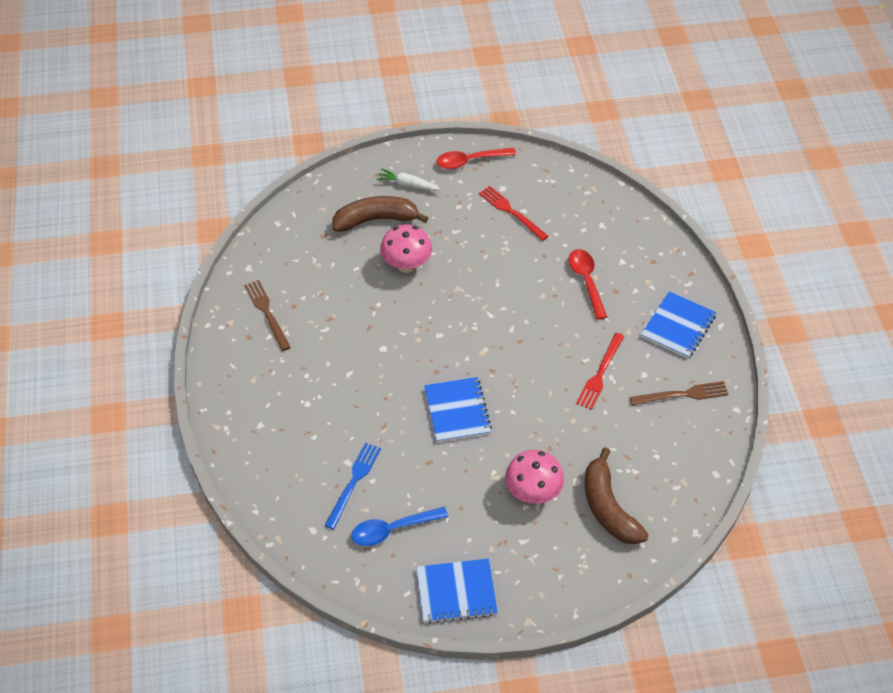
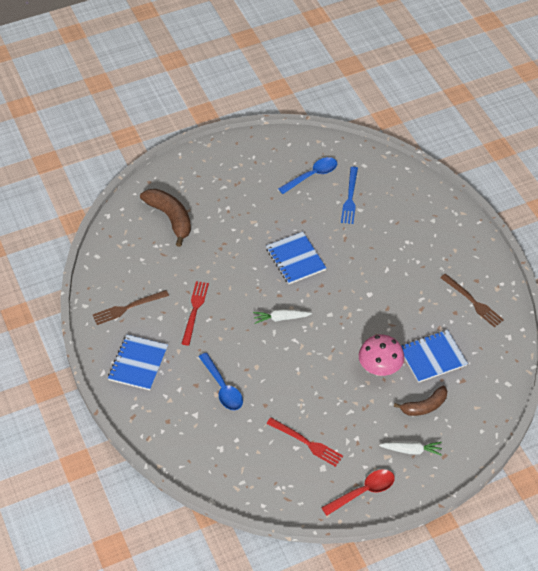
camera: 165 degrees right, 0 degrees up
(376, 220) = (424, 406): brown banana -> brown banana, size x0.66
(456, 592) = (258, 150): blue notebook -> blue notebook (432, 357)
(498, 342) = (281, 318): none -> white carrot
(533, 493) = (225, 217): pink mushroom -> none
(586, 281) = (222, 388): red spoon -> blue spoon

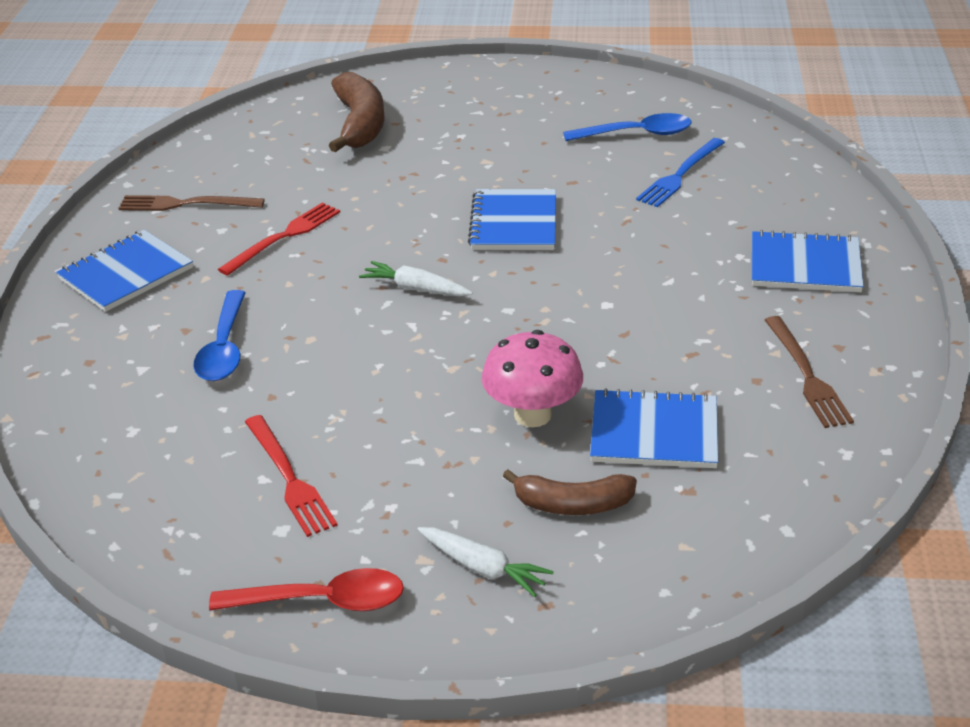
camera: 30 degrees right, 15 degrees down
(437, 237) = (805, 265): none -> blue notebook

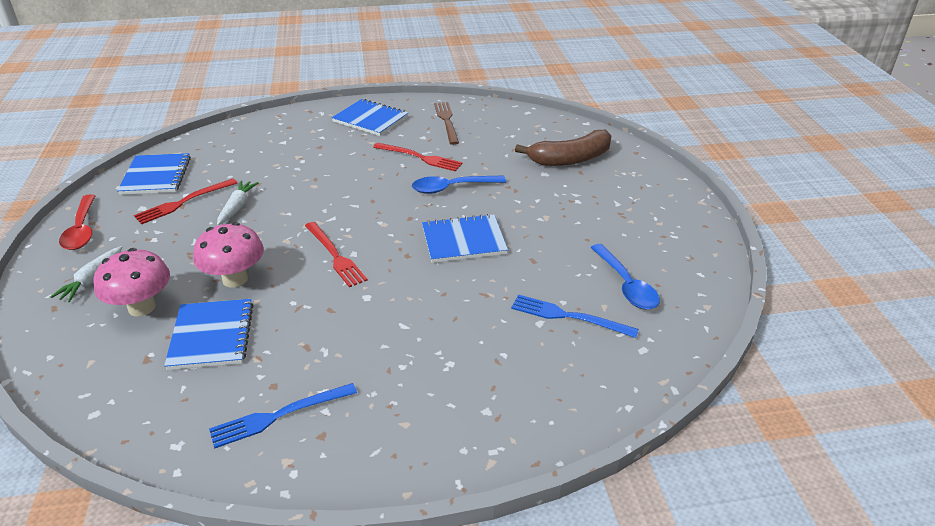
camera: 75 degrees right, 0 degrees up
(224, 348) = (302, 161): blue spoon -> blue spoon (452, 188)
(416, 289) = (371, 213): white carrot -> white carrot (237, 207)
(508, 325) = (335, 256): none -> red fork
(573, 504) = (142, 307): brown banana -> pink mushroom
(805, 265) = (444, 406): blue notebook -> blue notebook (156, 176)
(806, 375) = (279, 415): brown fork -> blue fork

